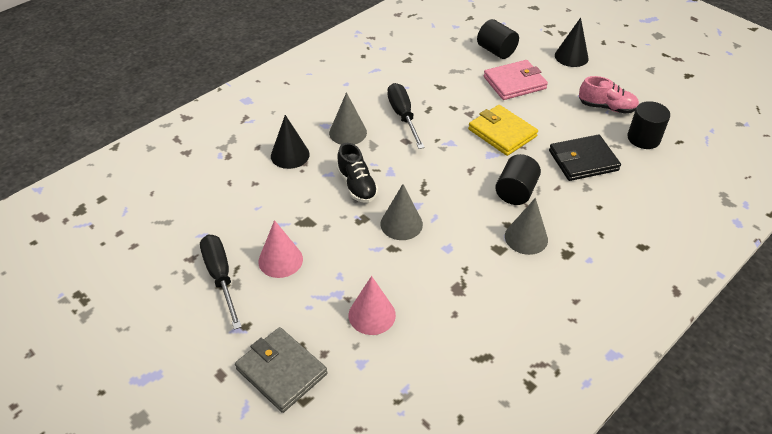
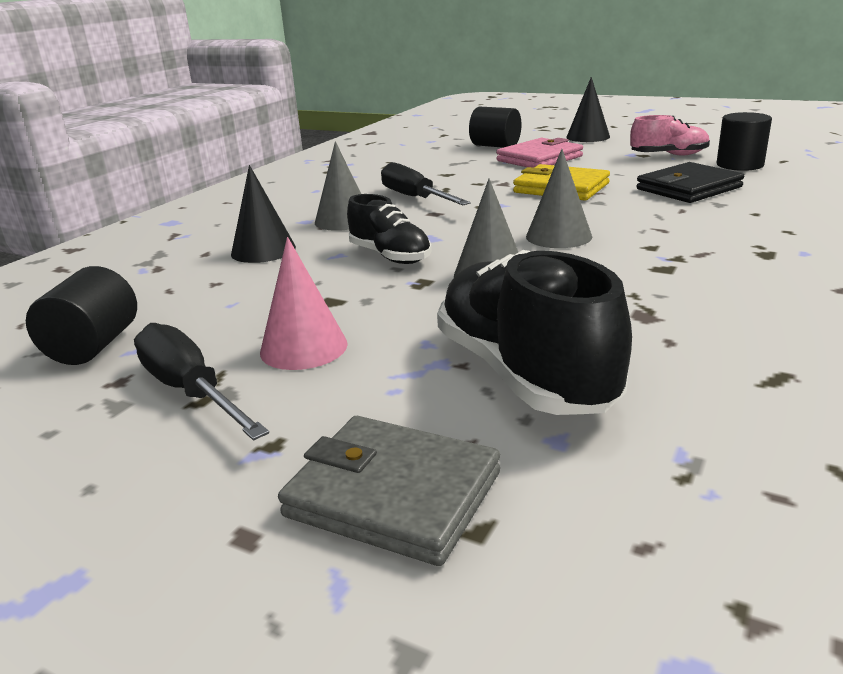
camera: 15 degrees left, 20 degrees down
(372, 315) = (524, 373): pink cone -> black shoe
(515, 192) = (630, 222): black cylinder -> black cylinder (93, 346)
(526, 238) = (691, 252): grey cone -> grey cone (558, 236)

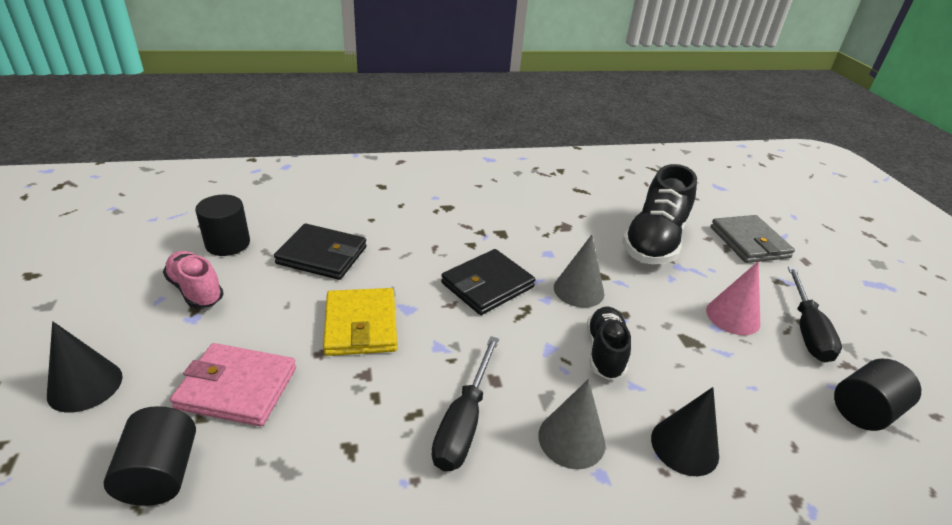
camera: 135 degrees left, 10 degrees up
(558, 236) = (487, 285): grey cone -> black wallet

